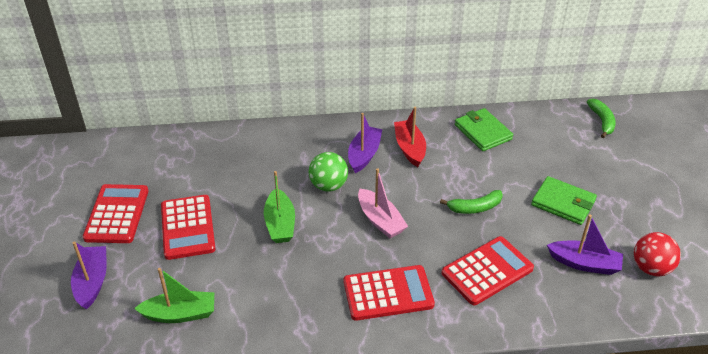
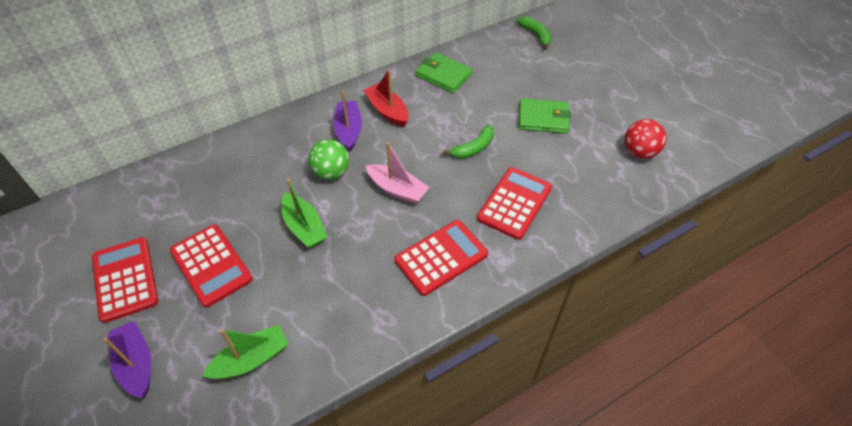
camera: 25 degrees left, 10 degrees up
(584, 264) = (588, 167): purple boat -> none

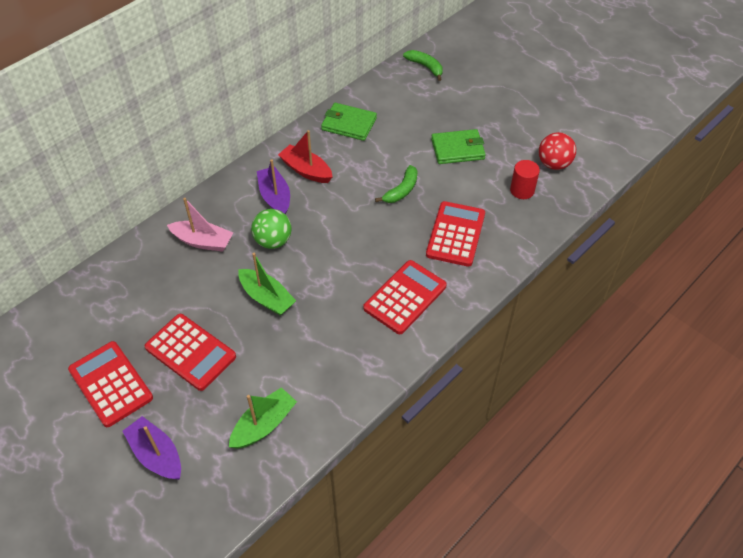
camera: 15 degrees left, 0 degrees up
(397, 189) = (343, 244): pink boat -> pink boat (203, 241)
(598, 172) = (522, 190): none -> red cylinder

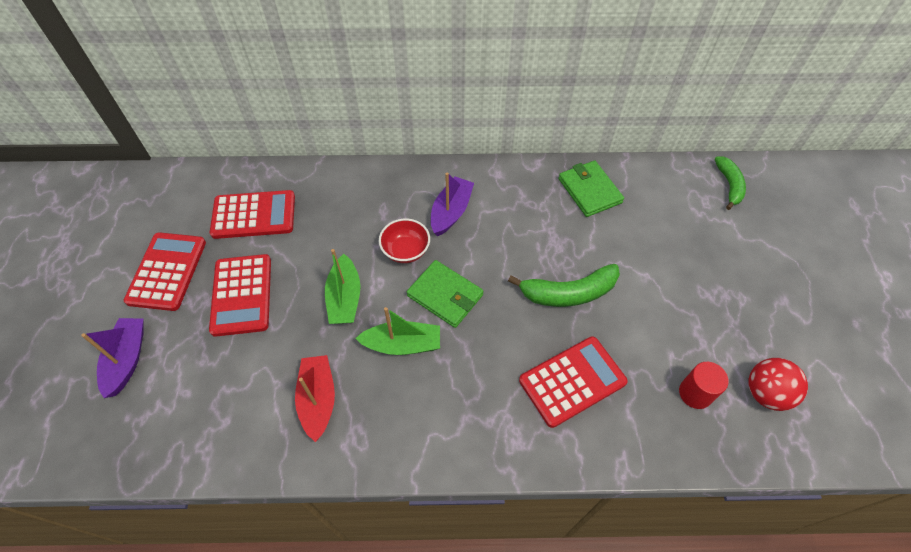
camera: 45 degrees right, 5 degrees up
(203, 241) = (354, 207): pink boat -> none
(264, 425) = (217, 411): green boat -> green boat (402, 344)
(273, 241) = (405, 251): green ball -> red bowl
(306, 170) = (503, 207): red boat -> red boat (318, 399)
(401, 190) = (568, 293): green banana -> green banana, size x1.51
(405, 297) = (454, 402): red calculator -> red calculator (254, 215)
(457, 149) = (671, 294): green wallet -> green wallet (445, 295)

